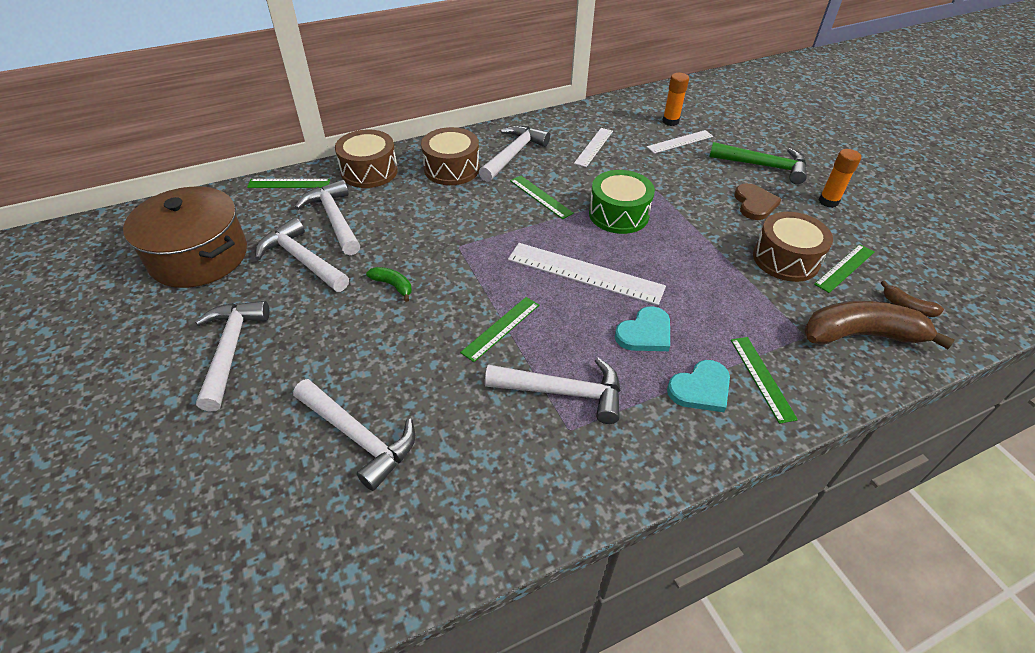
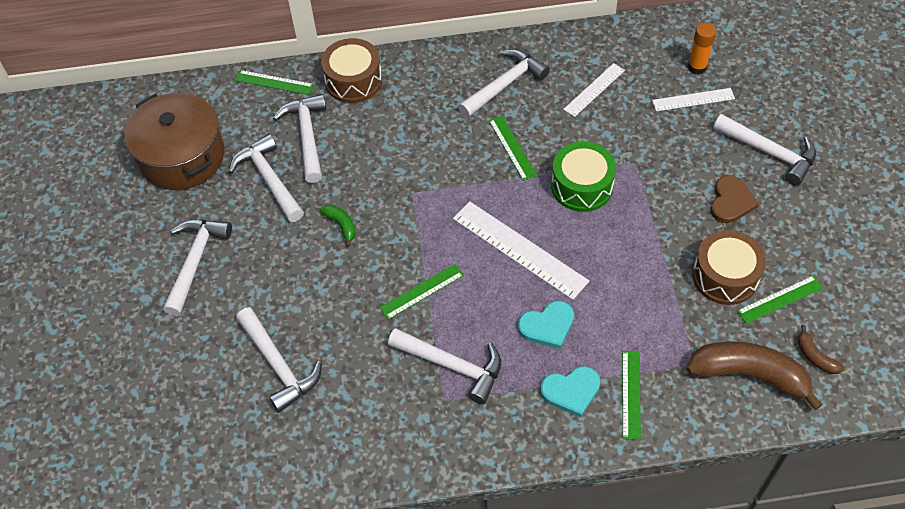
camera: 20 degrees right, 10 degrees up
(451, 169) = (435, 93): brown drum -> none
(763, 166) = (769, 152): green hammer -> white hammer
(828, 201) = (814, 215): orange glue stick -> none

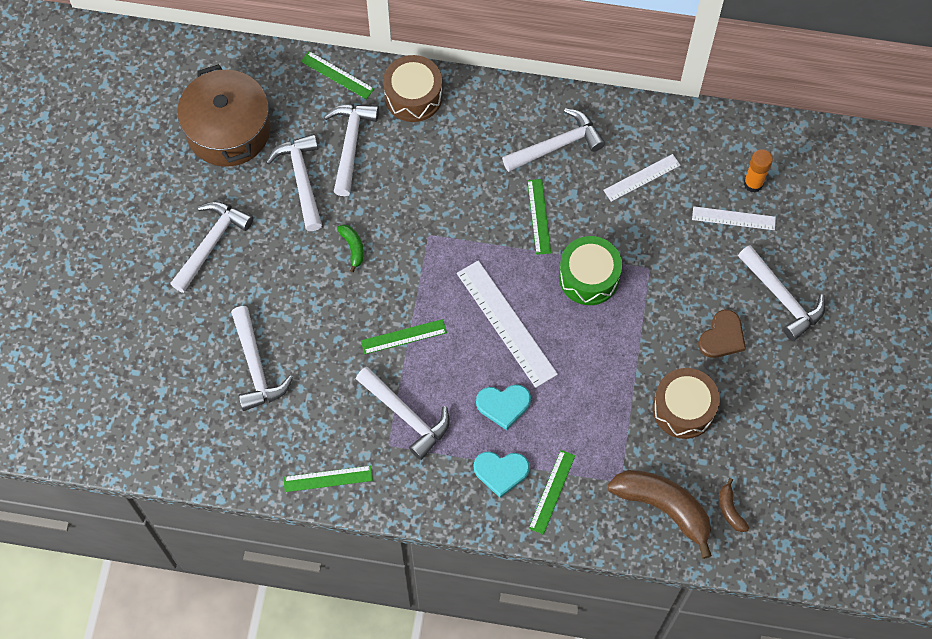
camera: 15 degrees right, 10 degrees up
(780, 299) = (723, 447): green ruler -> green ruler (328, 479)

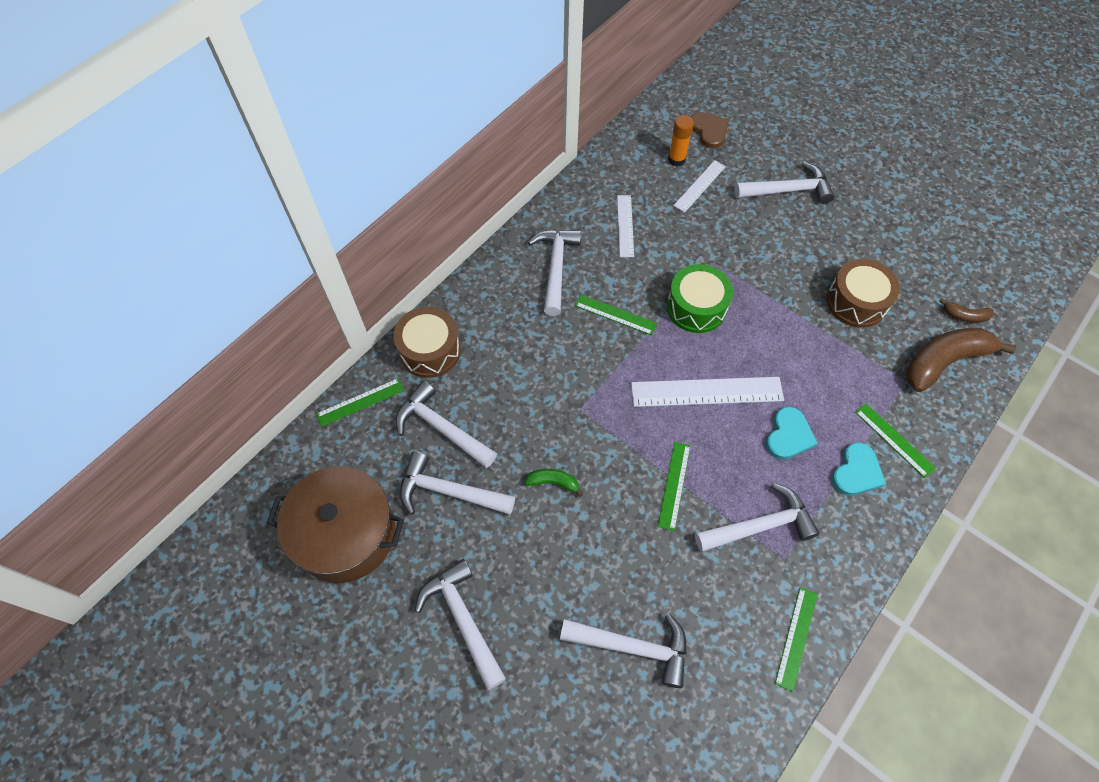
camera: 60 degrees left, 5 degrees down
(722, 337) = (802, 244): brown heart -> brown heart (709, 131)

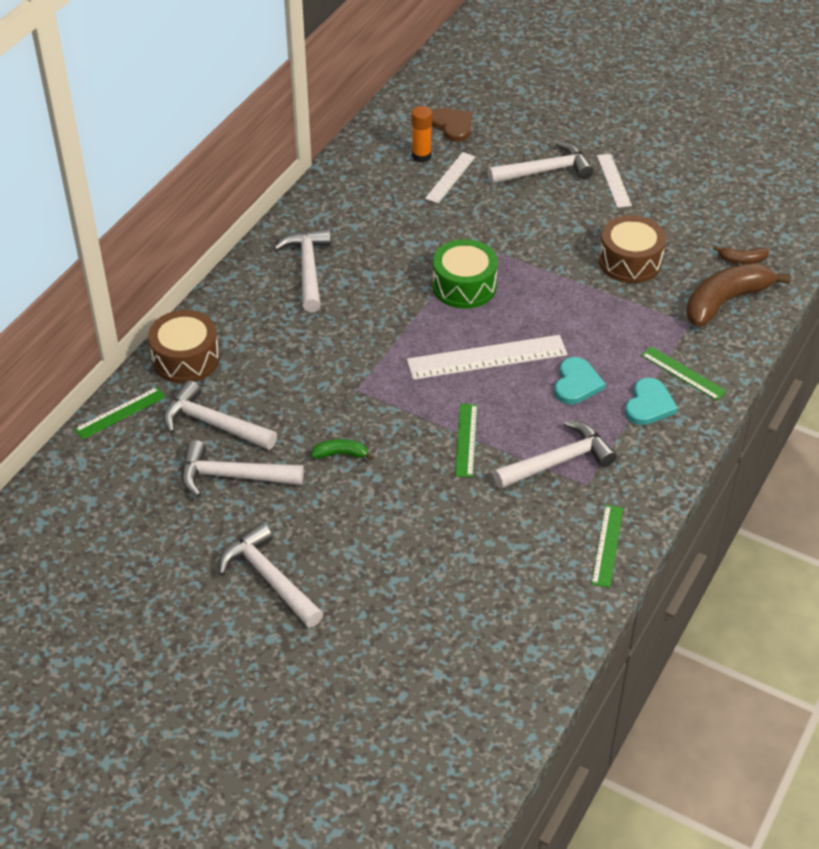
camera: 10 degrees left, 15 degrees down
(346, 534) = (130, 526): brown pot -> none
(615, 314) = (380, 303): green ruler -> none
(625, 225) = (376, 222): white ruler -> white ruler (613, 180)
(632, 647) = (446, 576): white hammer -> none

